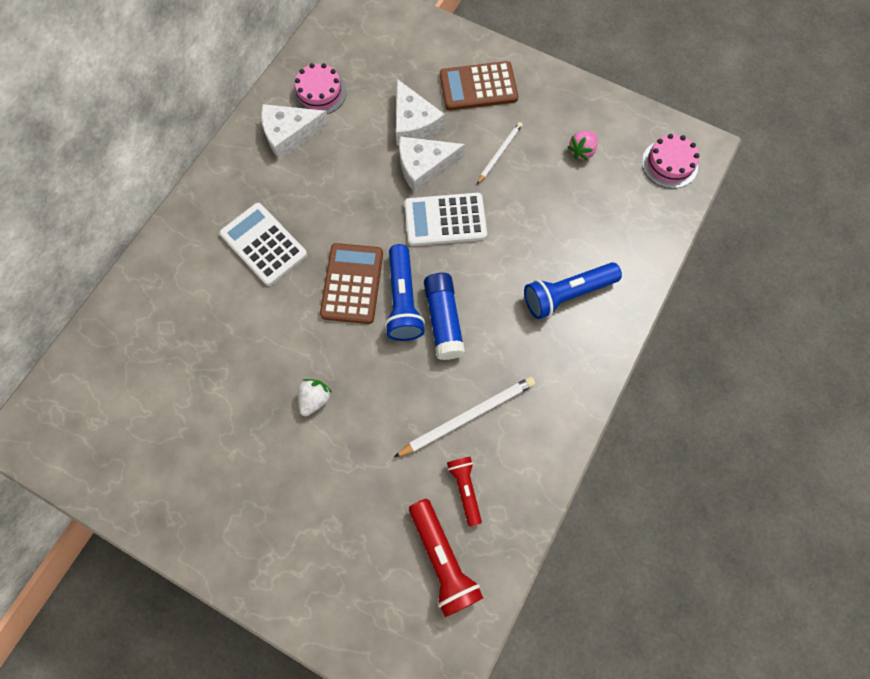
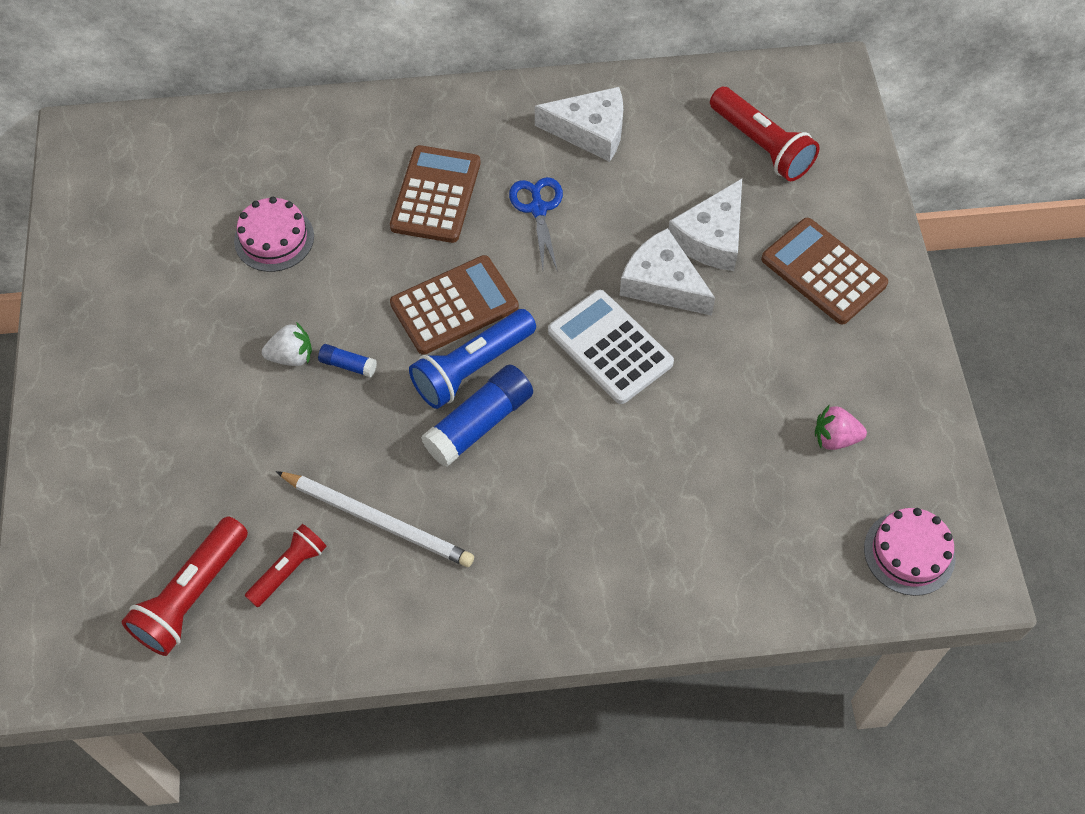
camera: 55 degrees right, 10 degrees down
(264, 244) = (436, 195): white calculator -> brown calculator
(290, 134) = (590, 131): white cheese -> white cheese turned 150 degrees clockwise
(319, 93) = (668, 124): pink cake -> pink cake (274, 238)
(321, 196) = (538, 209): none -> blue scissors
(347, 369) = (348, 365): none -> blue glue stick
(373, 59) = (761, 146): none -> red flashlight
(499, 153) = (750, 349): white pencil -> none
(567, 294) = (616, 537): blue flashlight -> none

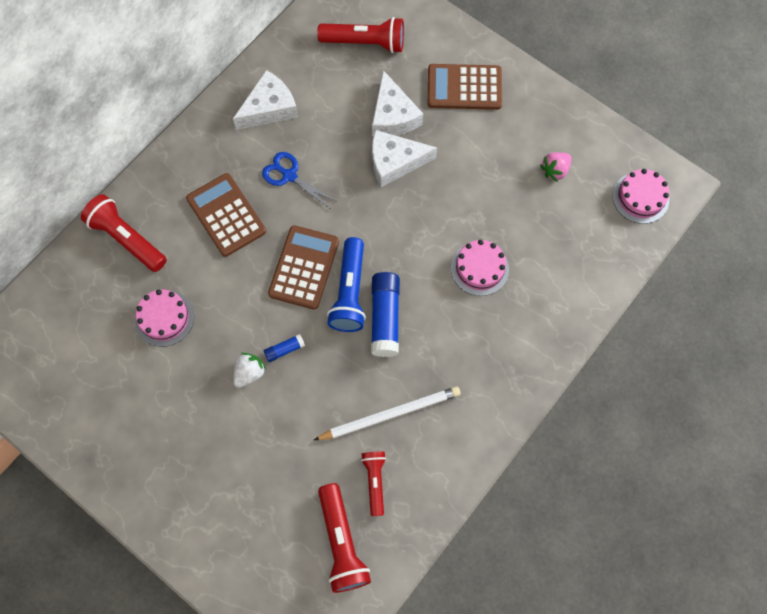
camera: 45 degrees left, 10 degrees up
(322, 141) = (127, 239): none -> red flashlight
(610, 347) = (405, 219): white calculator -> none
(634, 463) = (479, 268): none -> pink cake

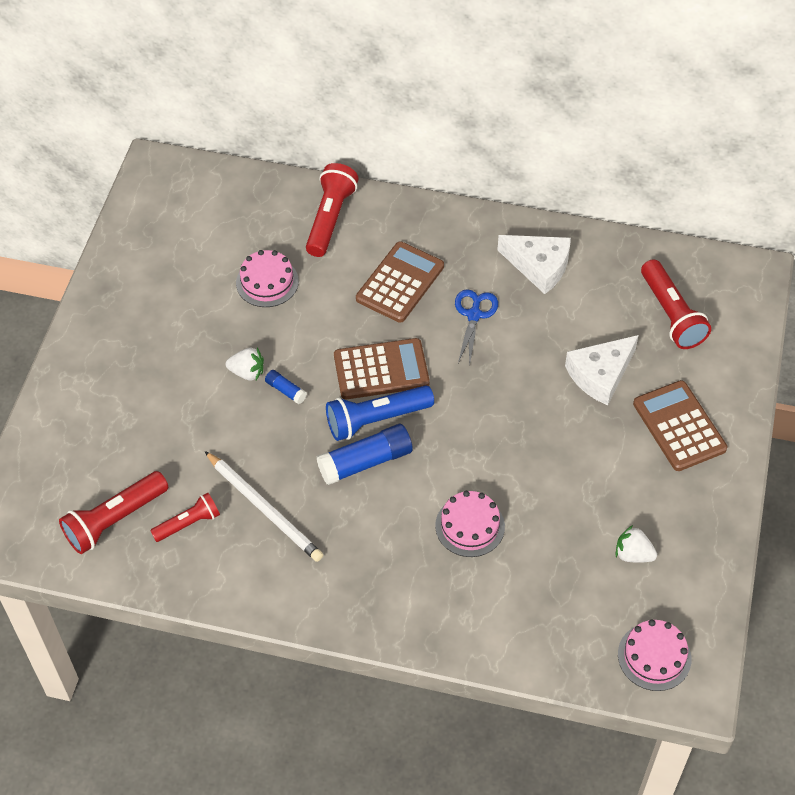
camera: 65 degrees right, 15 degrees down
(395, 162) = (547, 399): white cheese -> none
(555, 170) = (633, 554): pink strawberry -> white strawberry

